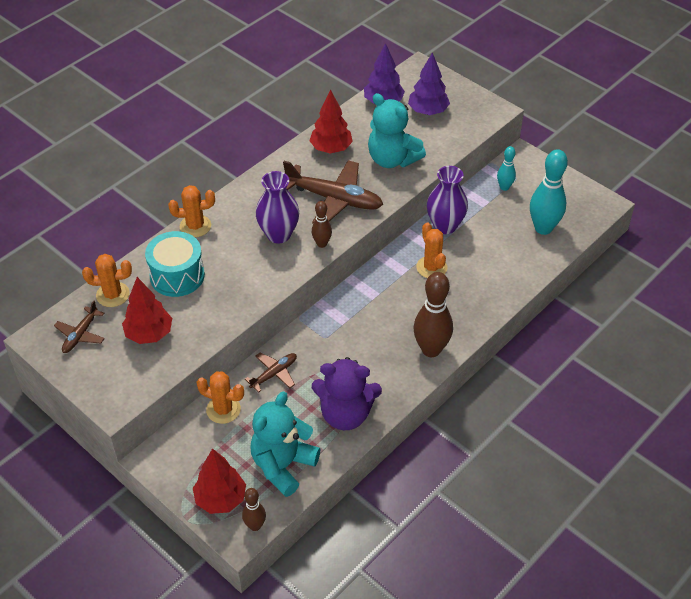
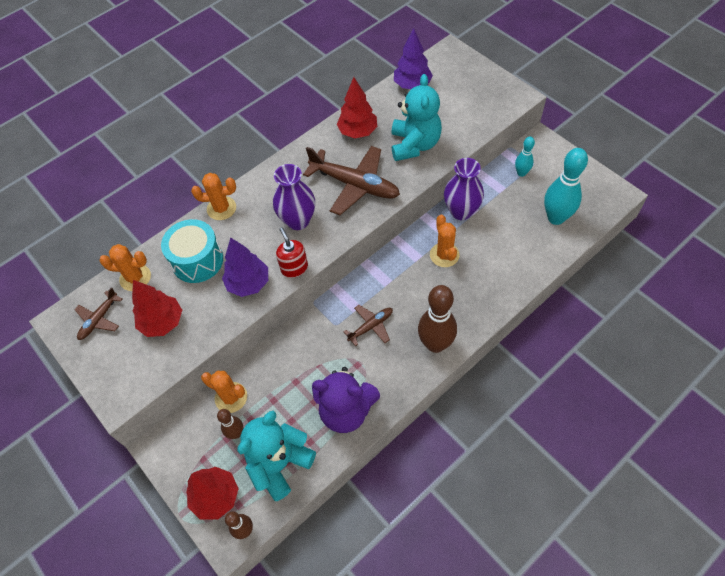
camera: 10 degrees right, 10 degrees up
(274, 374) = (283, 362): brown plane -> brown plane (370, 326)
(281, 278) = (294, 268): none -> red soap dispenser
(322, 244) = (337, 232): brown bowling pin -> brown bowling pin (236, 433)
(392, 159) = (414, 145): turquoise teddy bear -> turquoise teddy bear turned 135 degrees counterclockwise
(428, 111) = (453, 96): purple tree -> purple tree (248, 283)

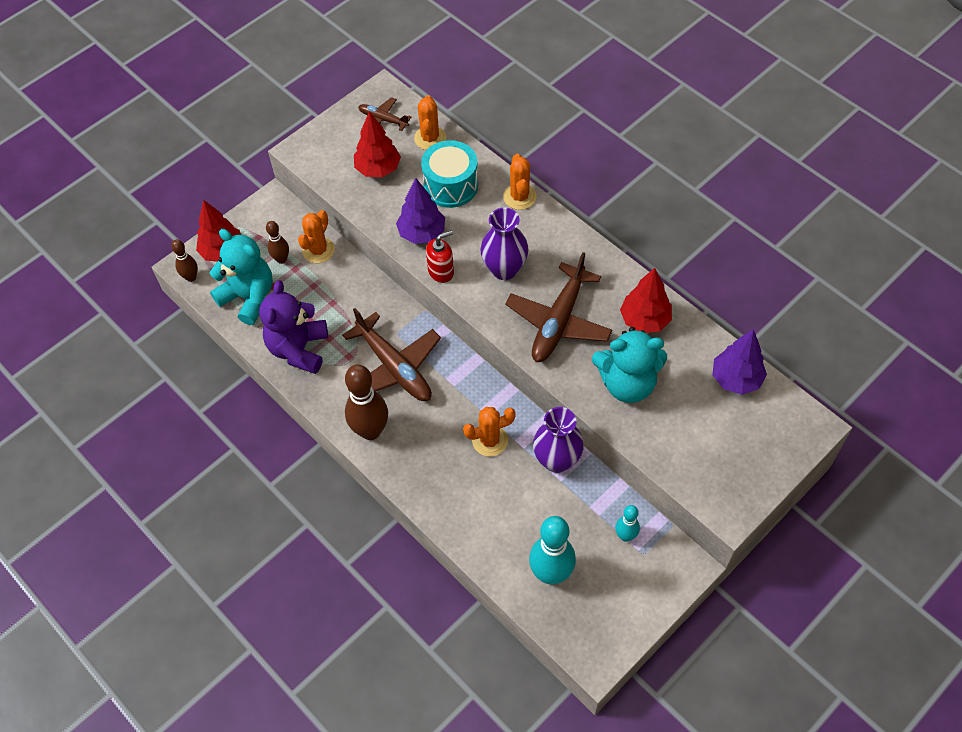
camera: 85 degrees right, 0 degrees up
(370, 326) = (394, 367): brown plane -> brown plane, size x1.91

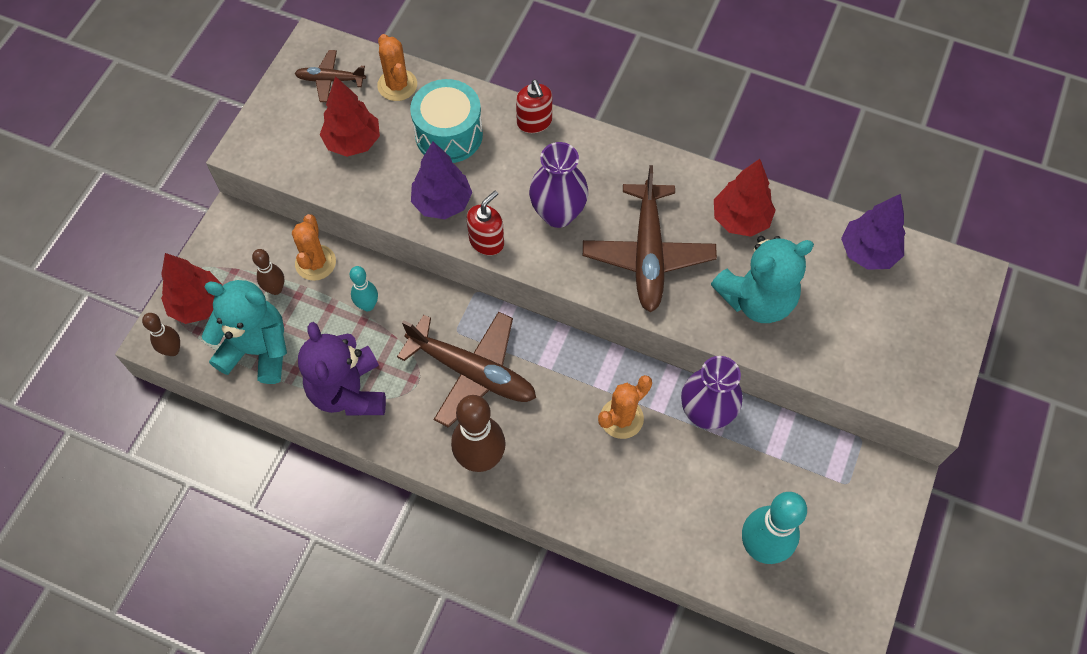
camera: 25 degrees left, 5 degrees up
(519, 197) = (534, 122): orange cactus -> red soap dispenser
(625, 536) = (819, 471): turquoise bowling pin -> turquoise bowling pin (367, 305)

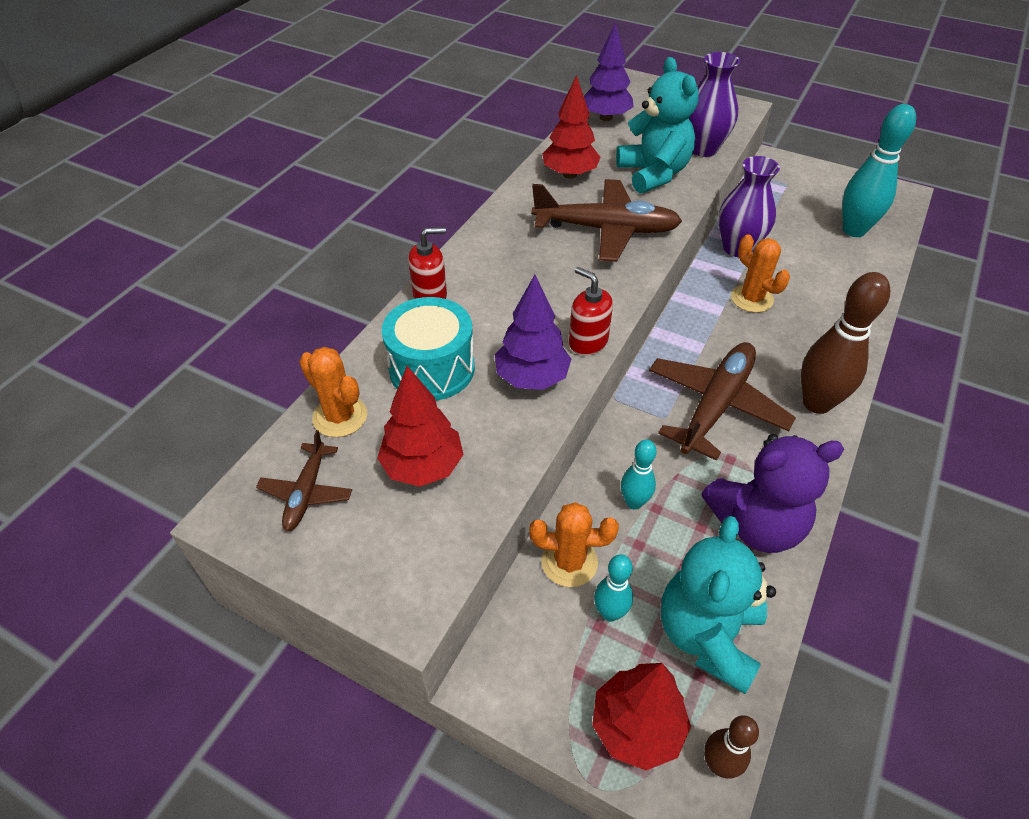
camera: 85 degrees left, 15 degrees down
(275, 289) = (610, 613): brown bowling pin -> turquoise bowling pin
(397, 85) = (340, 416): orange cactus -> orange cactus turned 60 degrees clockwise
(558, 214) = (555, 285): purple vase -> purple vase (703, 149)

